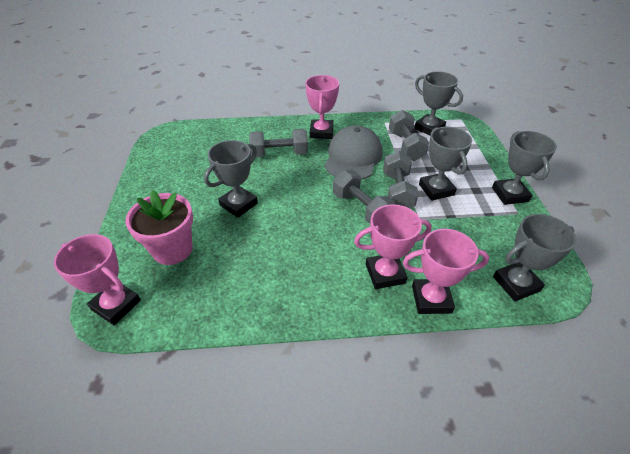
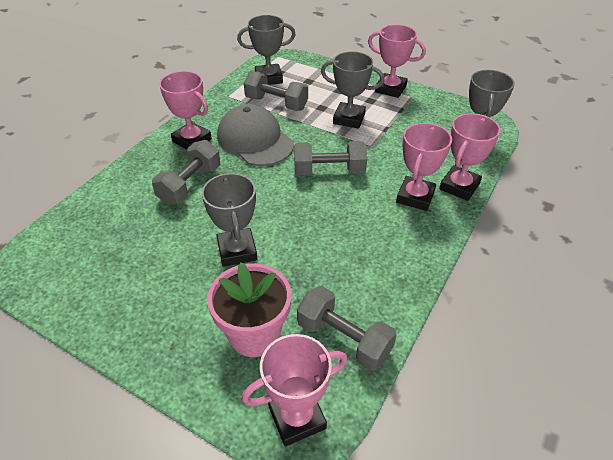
camera: 55 degrees left, 0 degrees up
(397, 191) = (329, 140): grey dumbbell -> grey dumbbell (344, 339)
(509, 194) = (390, 89): grey trophy -> pink trophy

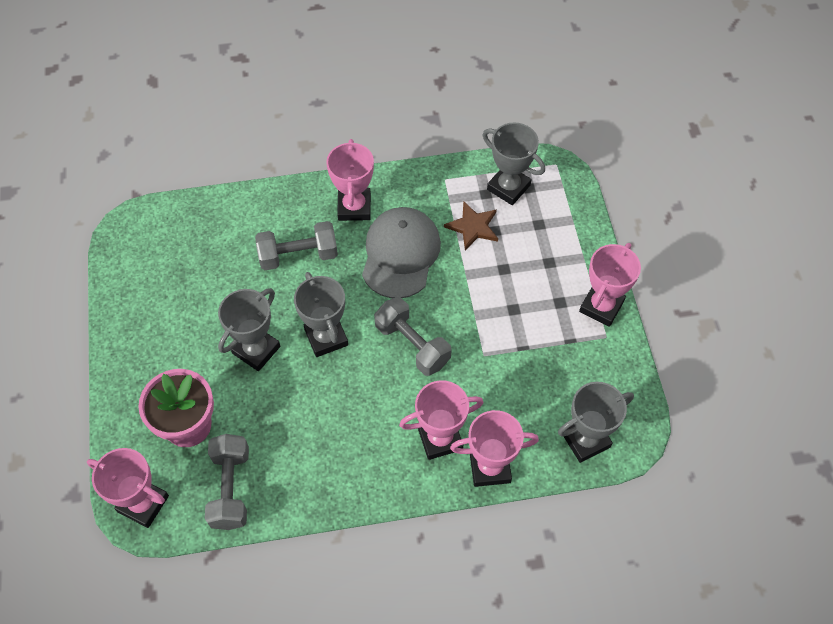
camera: 50 degrees right, 15 degrees up
(276, 103) = (473, 227): grey dumbbell -> brown star
(349, 119) = (508, 305): grey trophy -> grey trophy (326, 337)
(390, 89) = (601, 306): pink trophy -> pink trophy turned 45 degrees clockwise

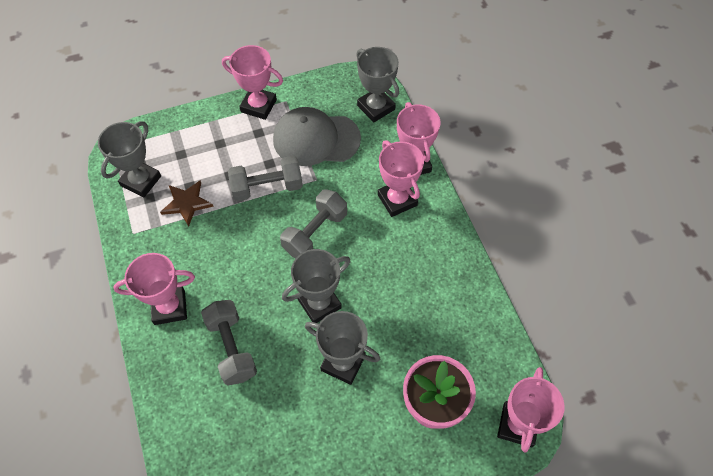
camera: 100 degrees left, 0 degrees up
(230, 488) = (482, 351): grey dumbbell -> grey dumbbell (267, 187)
(400, 254) = (222, 257): grey cap -> grey cap (316, 139)

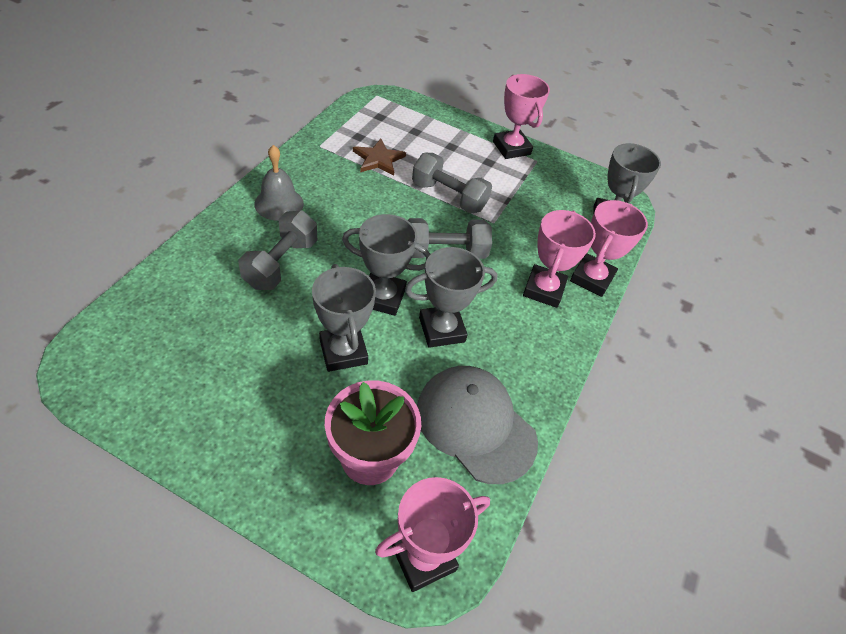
camera: 40 degrees right, 10 degrees down
(141, 181) = (367, 124): grey trophy -> grey trophy (441, 329)
(169, 307) = (279, 203): pink trophy -> grey bell
(316, 139) = (529, 199): grey cap -> grey cap (475, 425)

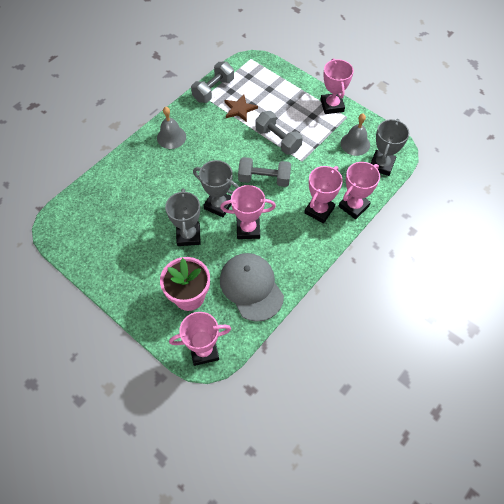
camera: 20 degrees right, 10 degrees up
(281, 264) = (165, 177): grey dumbbell -> grey dumbbell (213, 90)
(441, 329) = (248, 229): grey trophy -> pink trophy
(561, 194) = (355, 144): none -> grey bell

